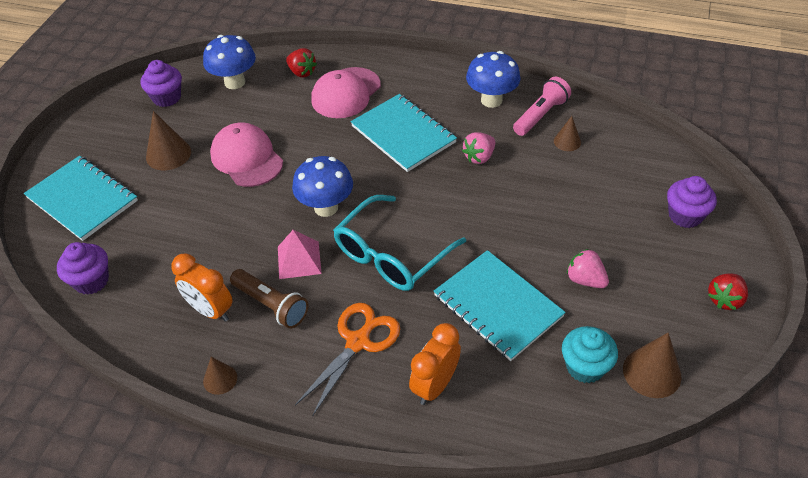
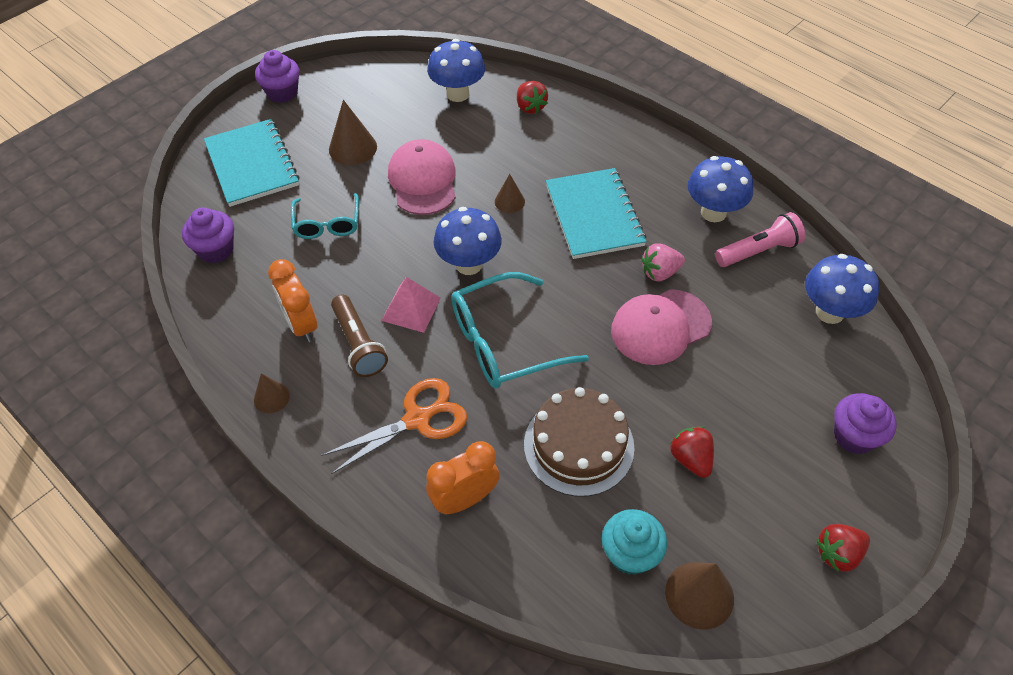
camera: 25 degrees right, 5 degrees up
(167, 98) = (384, 87): purple cupcake -> purple cupcake (282, 92)
(183, 221) = (327, 223): none -> turquoise glasses
(346, 93) = (562, 146): pink cap -> pink cap (660, 327)
(498, 306) = (578, 445): turquoise notebook -> brown cake
(567, 141) = (770, 293): brown cone -> brown cone (509, 201)
(585, 280) = (691, 459): pink strawberry -> red strawberry
(616, 139) = (829, 312): none -> blue mushroom

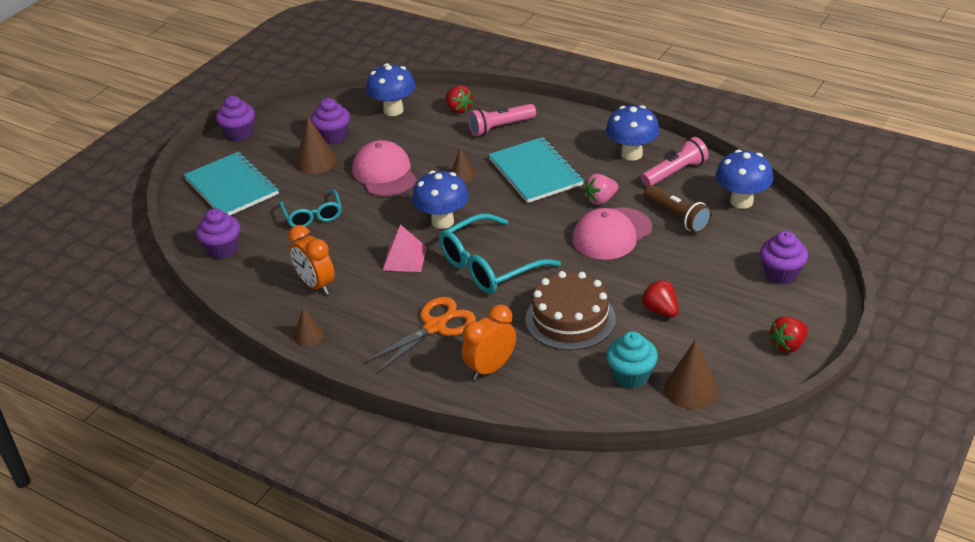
camera: 10 degrees left, 15 degrees down
(359, 344) = (369, 288): brown flashlight -> brown flashlight (677, 217)
(381, 117) = (333, 136): none -> purple cupcake
(571, 142) = (500, 127): none -> pink flashlight

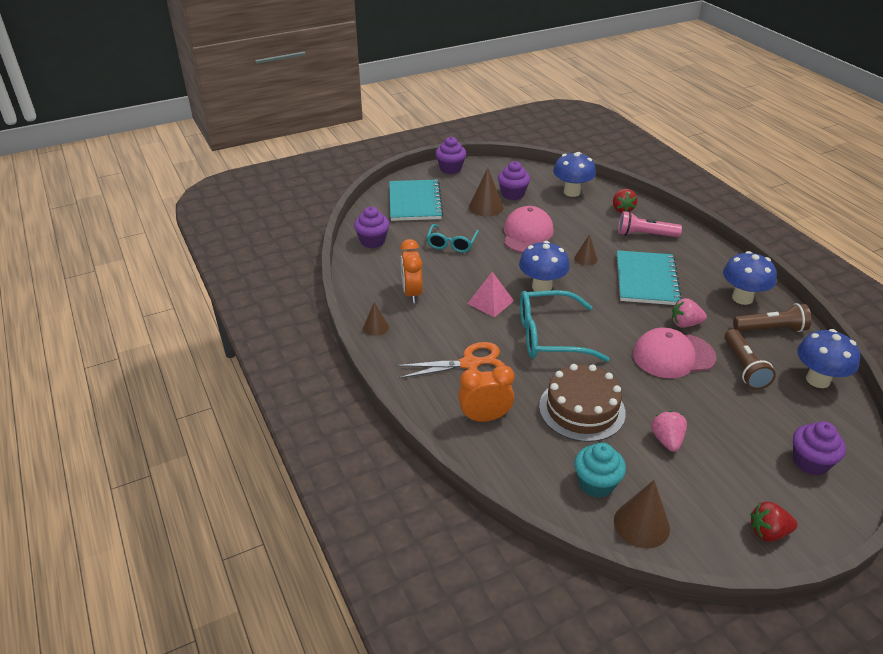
camera: 30 degrees right, 0 degrees up
(660, 310) = (666, 440): red strawberry -> pink strawberry
(675, 173) = (770, 329): pink flashlight -> brown flashlight

